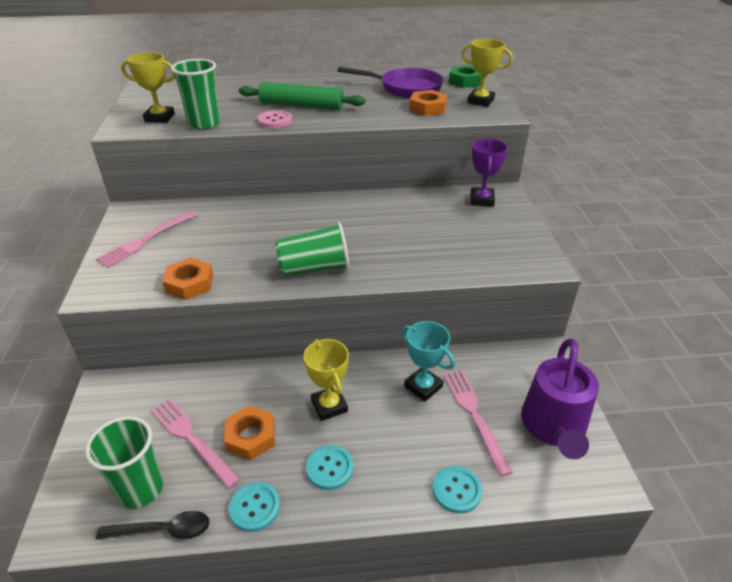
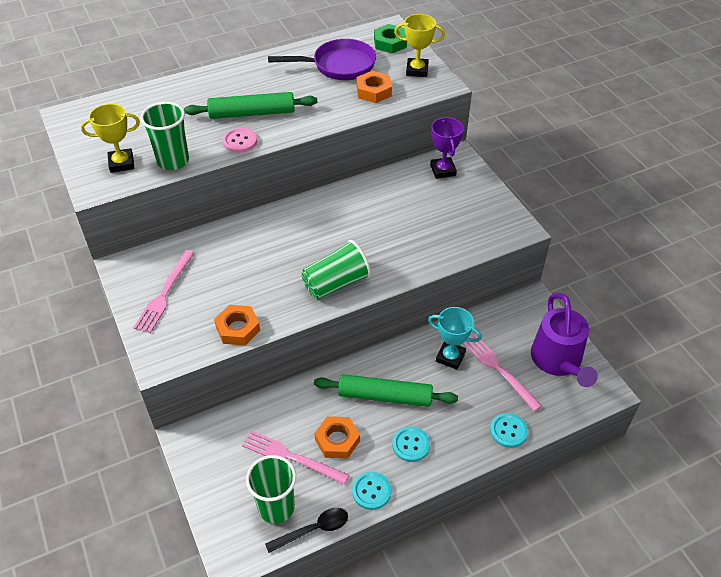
camera: 20 degrees left, 10 degrees up
(329, 406) = (385, 396): yellow trophy -> green rolling pin

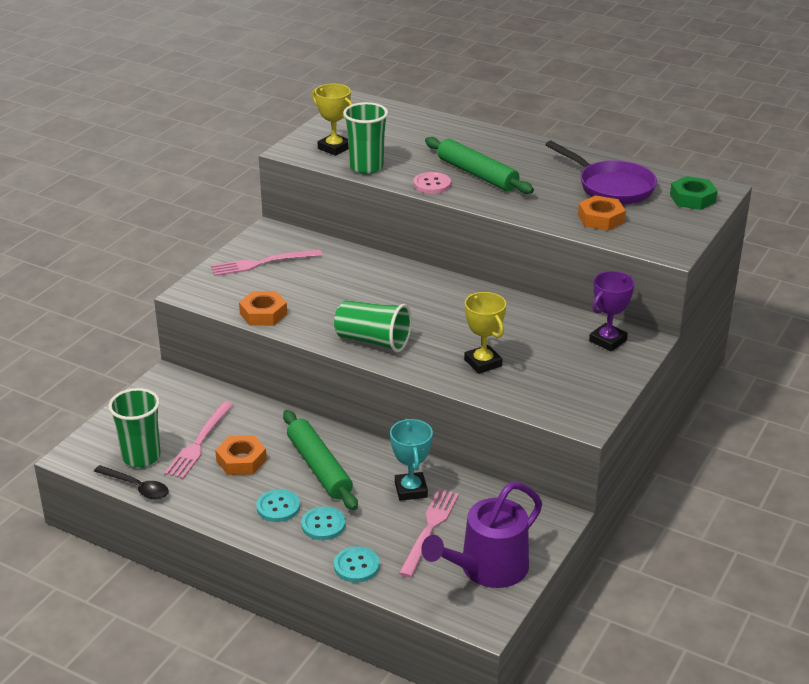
camera: 55 degrees right, 15 degrees down
(291, 457) = (199, 442): pink fork -> pink fork turned 150 degrees counterclockwise
(371, 491) = (205, 504): turquoise button -> turquoise button (323, 525)
(417, 70) = (671, 229): yellow trophy -> yellow trophy (483, 363)

